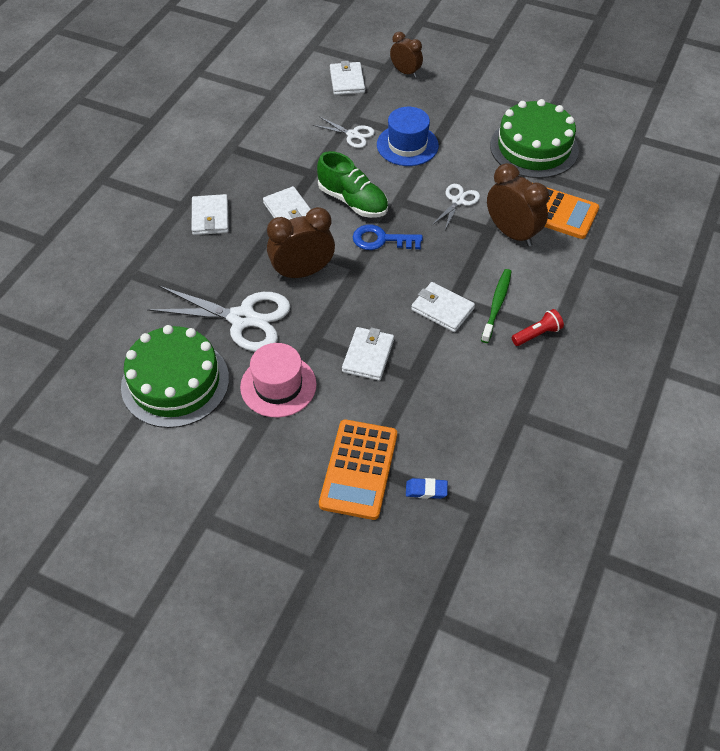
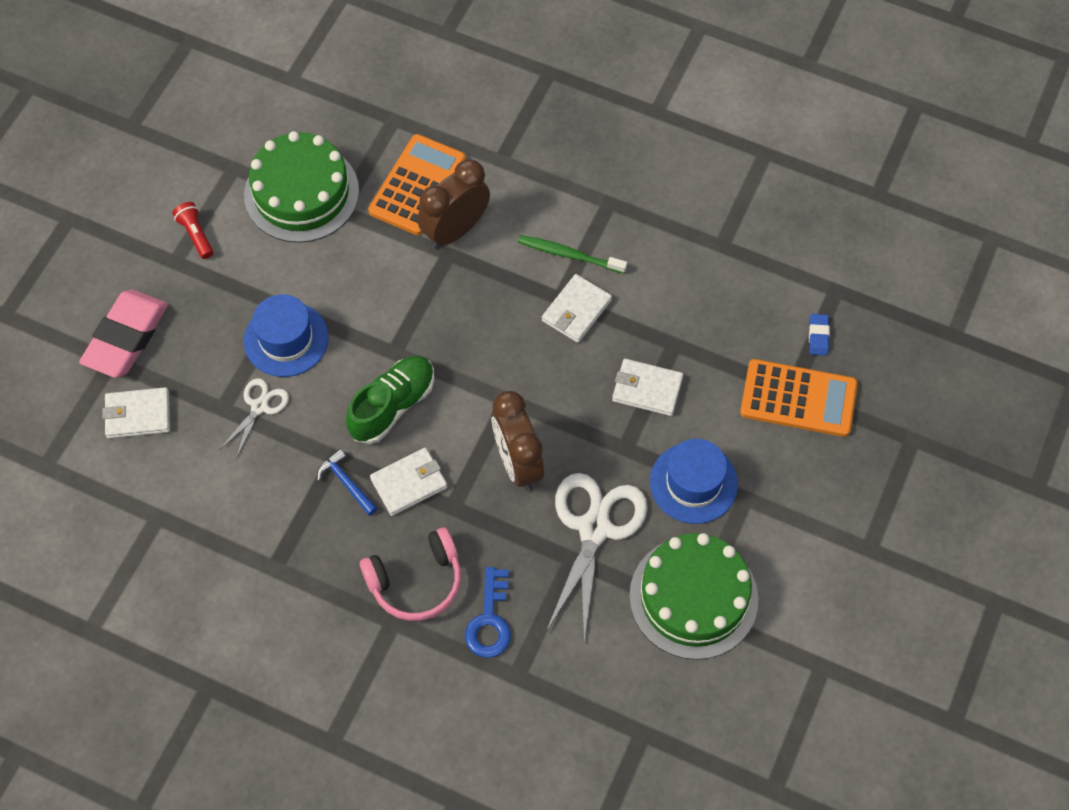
camera: 90 degrees left, 10 degrees up
(210, 217) = (416, 582): white wallet -> pink headphones
(278, 386) = (693, 483): pink hat -> blue hat
(291, 179) = (346, 483): none -> blue hammer
(381, 240) = (463, 373): blue key -> blue key (489, 620)
(405, 72) = (126, 337): brown clock -> pink eraser
(458, 201) = (397, 285): white scissors -> none
(537, 334) = (611, 219): red flashlight -> red flashlight (196, 235)

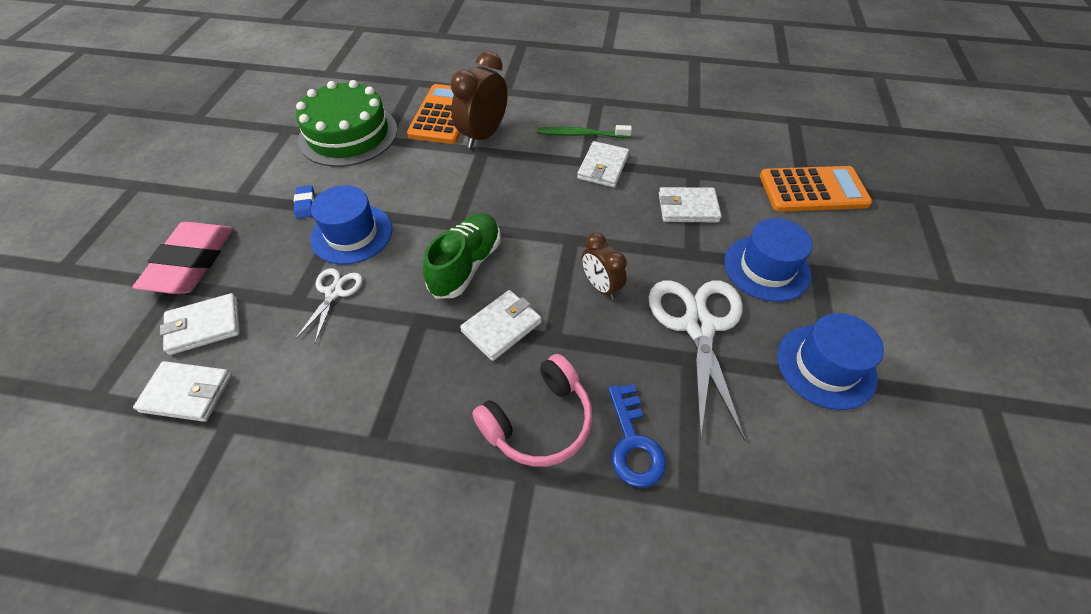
camera: 15 degrees left, 10 degrees down
(123, 480) = (187, 393): none -> white wallet
(196, 235) = (257, 176): red flashlight -> none
(346, 483) = (437, 341): blue hammer -> none
(517, 463) = (600, 286): brown clock -> brown clock, size x0.63
(693, 597) = (825, 366): green cake -> blue hat
(818, 336) = (800, 148): blue eraser -> blue eraser (305, 204)

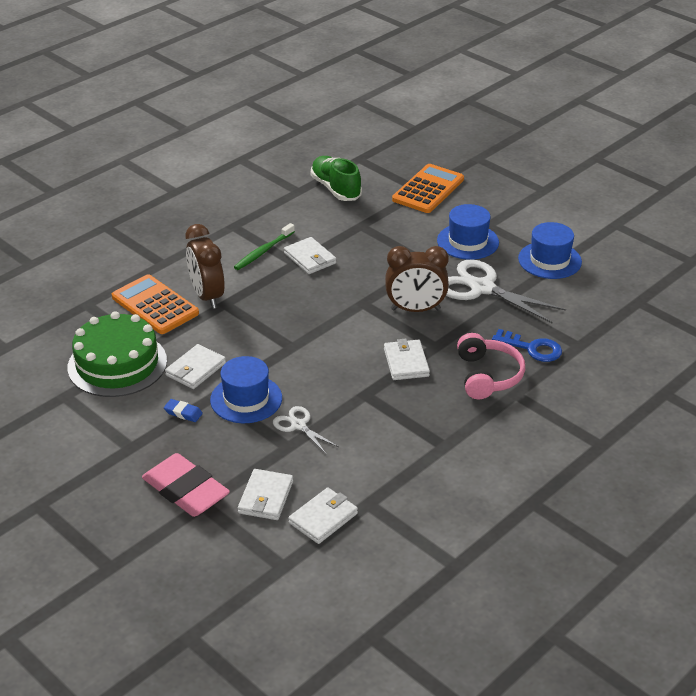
camera: 55 degrees left, 15 degrees down
(466, 265) = (337, 357): green shoe -> green shoe (336, 189)
(600, 286) = (415, 309): brown clock -> brown clock, size x1.59
(688, 208) = (388, 243): white wallet -> white wallet (196, 369)

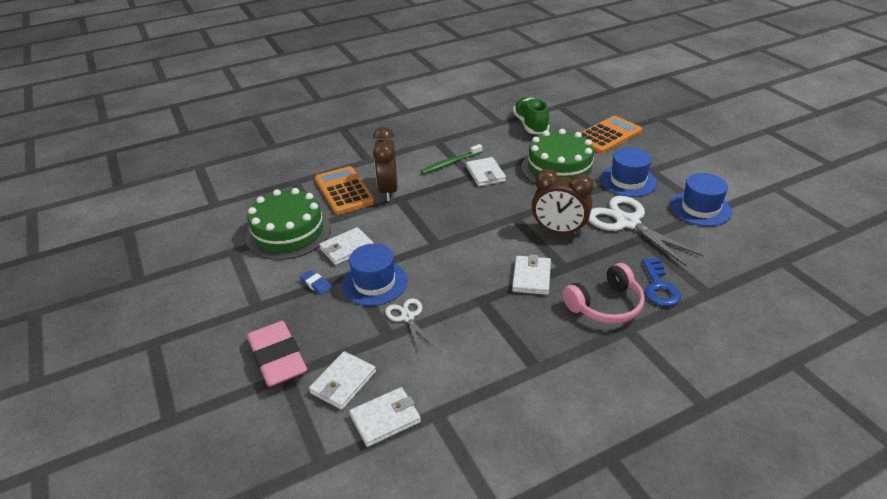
camera: 20 degrees right, 0 degrees up
(389, 238) = (559, 168): none -> green cake
(488, 376) = (605, 305): pink headphones -> pink headphones turned 45 degrees clockwise
(532, 348) = (659, 287): blue key -> blue key turned 45 degrees clockwise

